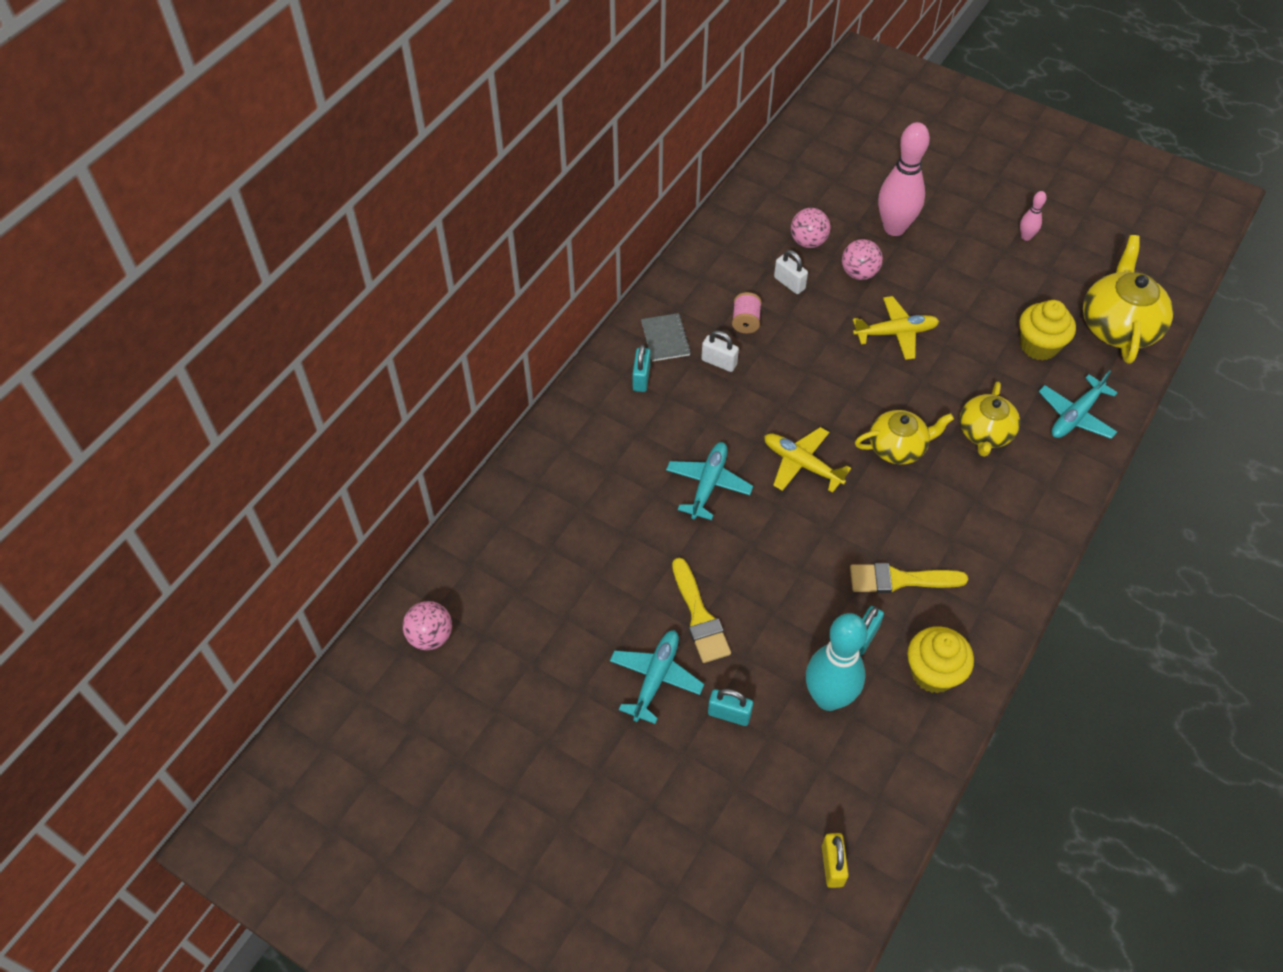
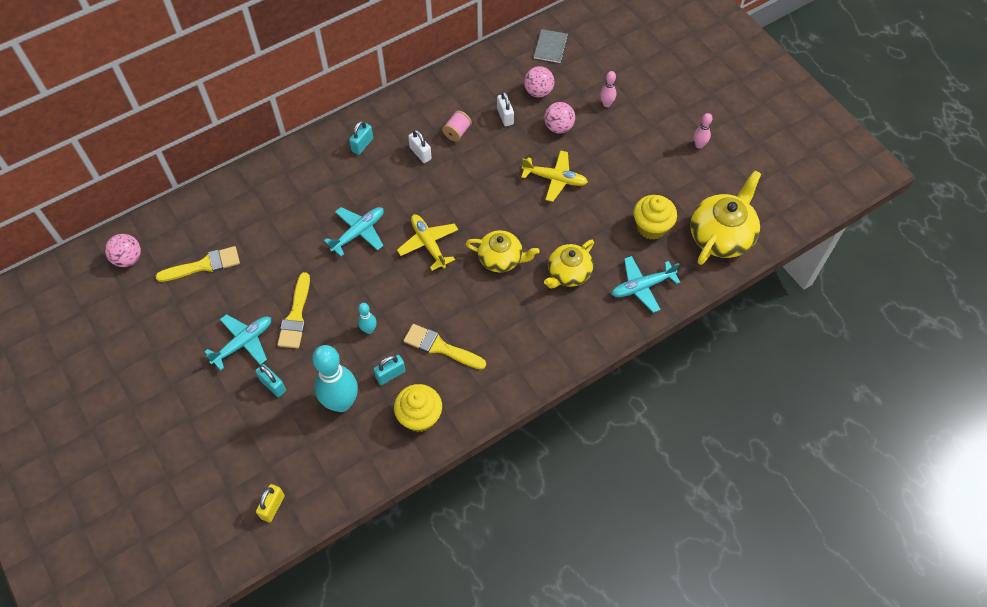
camera: 25 degrees right, 5 degrees up
(538, 603) = (204, 265): none -> yellow brush
(665, 338) = (396, 124): grey notebook -> grey notebook (551, 47)
(801, 595) = (369, 330): none -> turquoise bowling pin
(894, 228) = (606, 104): pink bowling pin -> pink bowling pin, size x0.46

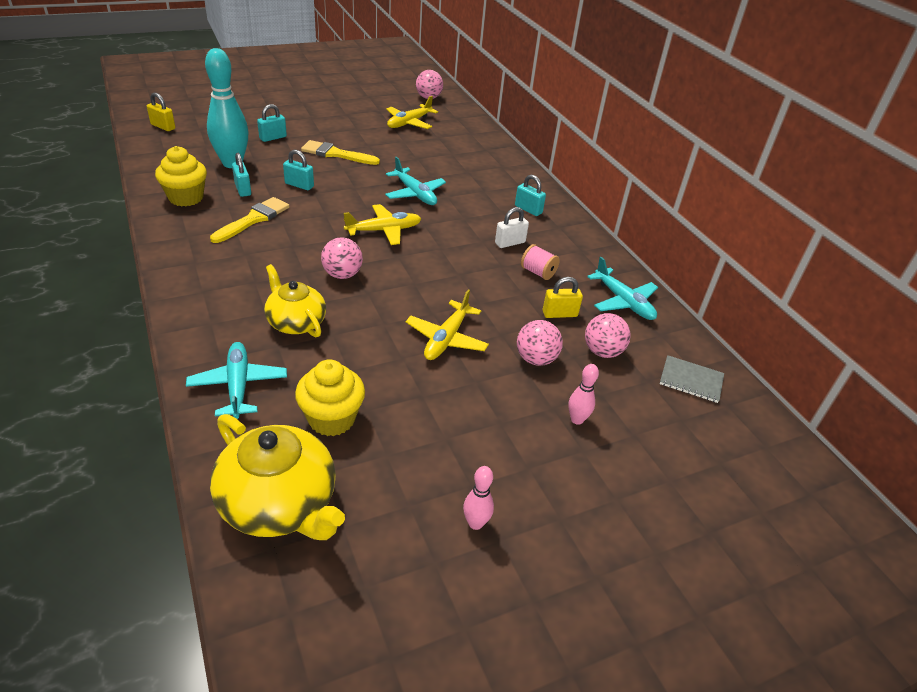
camera: 95 degrees right, 20 degrees down
(204, 265) = (409, 123): yellow brush -> yellow plane
(243, 343) = (322, 130): turquoise plane -> turquoise plane (623, 302)
(369, 330) = (299, 185): turquoise bowling pin -> turquoise padlock
(501, 258) = (342, 274): yellow teapot -> pink ball
(505, 116) = (559, 314): white padlock -> yellow padlock

